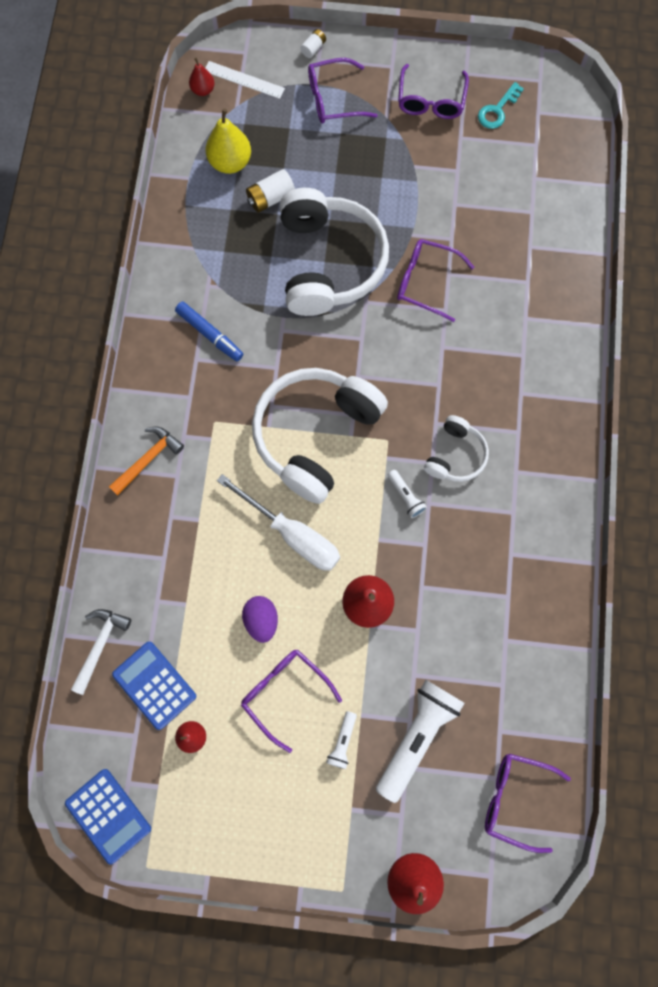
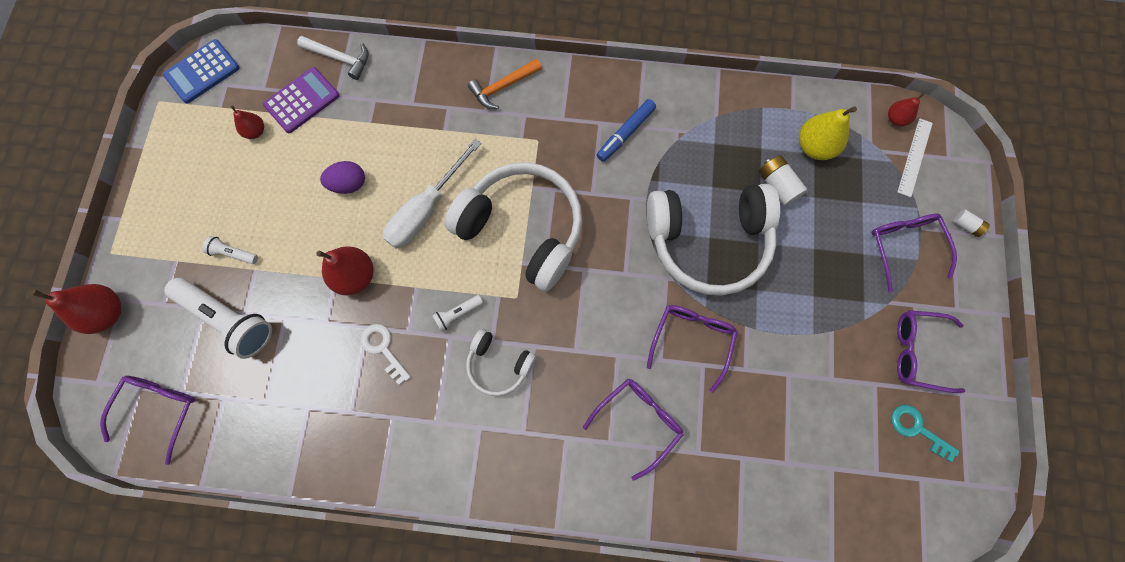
camera: 90 degrees right, 0 degrees up
(148, 459) = (502, 87): orange hammer -> orange hammer turned 105 degrees clockwise
(154, 685) = (302, 101): blue calculator -> purple calculator
(284, 693) = (282, 204): purple glasses -> purple glasses (638, 421)
(443, 569) = (383, 349): none -> white key

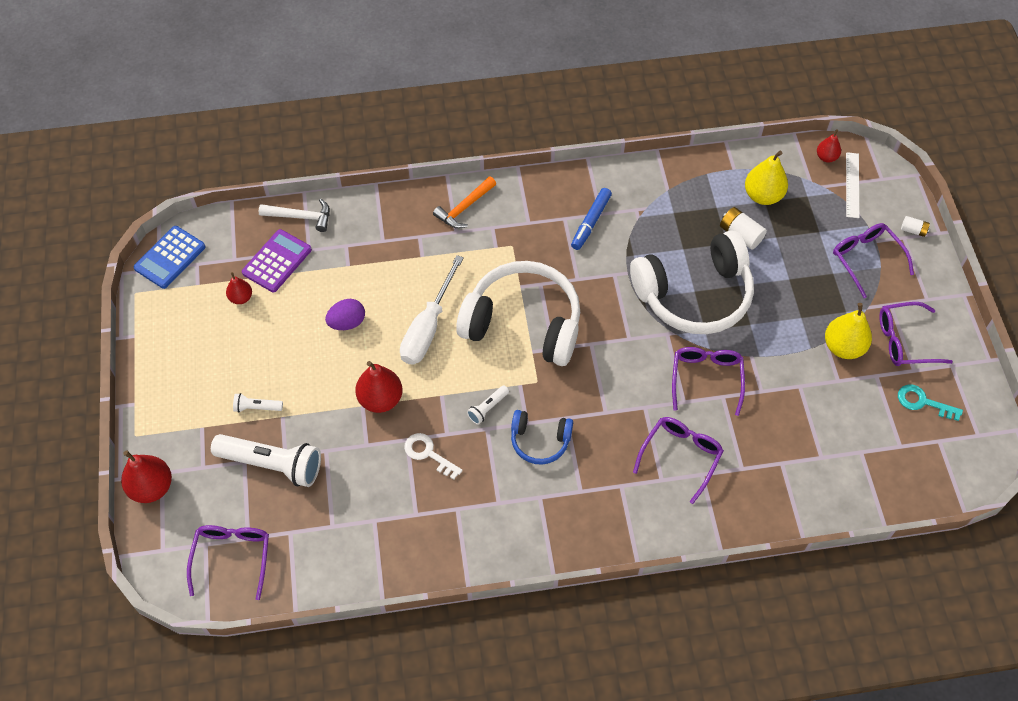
camera: 15 degrees left, 15 degrees down
(499, 365) = (540, 441): white headphones -> blue headphones
(849, 341) = (843, 347): none -> yellow pear

